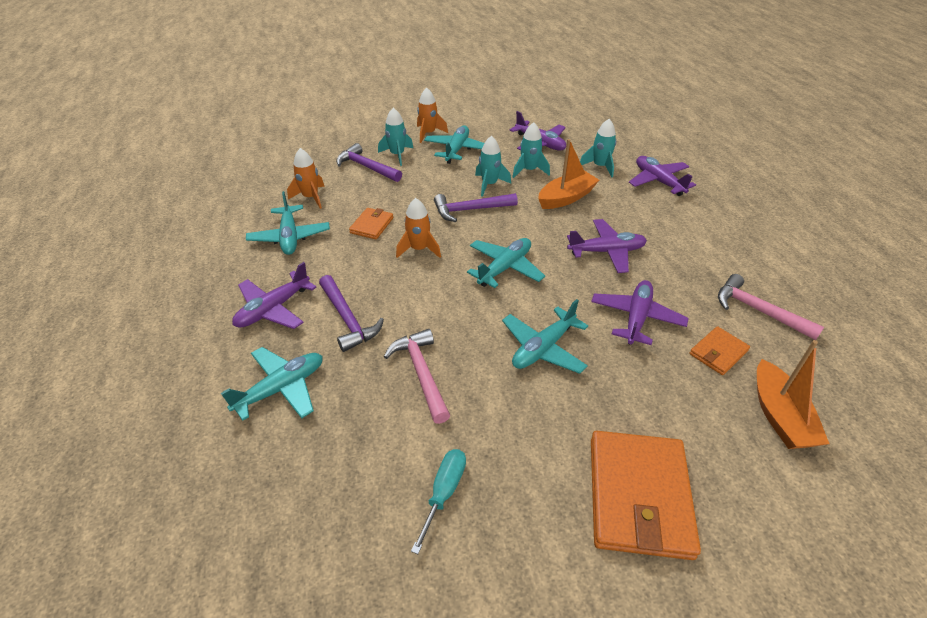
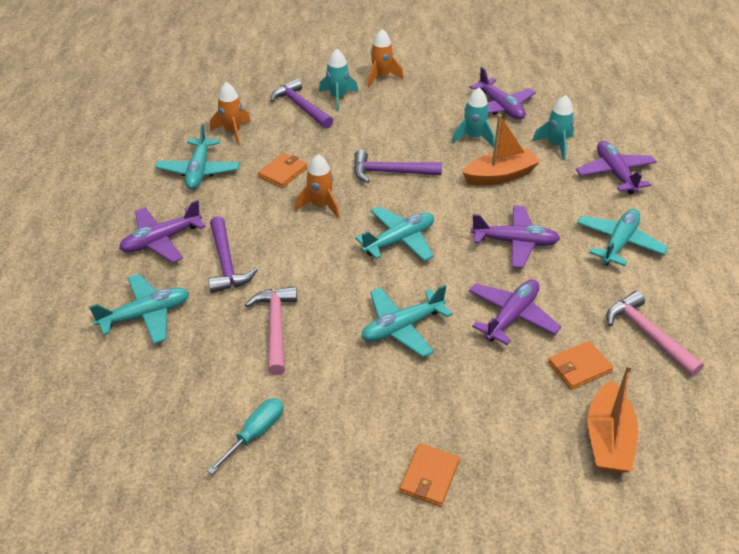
camera: 15 degrees right, 0 degrees up
(456, 150) = (404, 101): turquoise plane -> turquoise plane (619, 243)
(489, 184) = (423, 147): turquoise rocket -> none
(639, 496) = (429, 477): orange wallet -> orange wallet, size x0.50

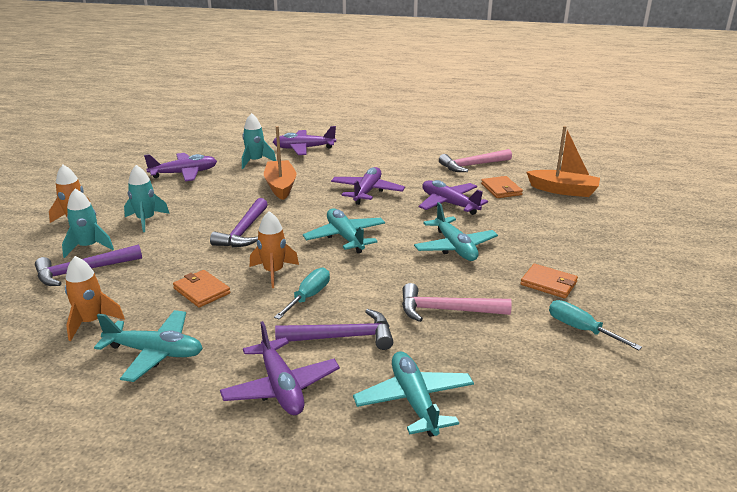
camera: 80 degrees left, 15 degrees down
(284, 234) = (309, 296): none -> turquoise screwdriver
(429, 477) = (608, 253): orange wallet -> orange wallet (548, 283)
(473, 137) = (219, 189): turquoise rocket -> turquoise rocket (146, 220)
(619, 243) = (381, 159): turquoise plane -> none

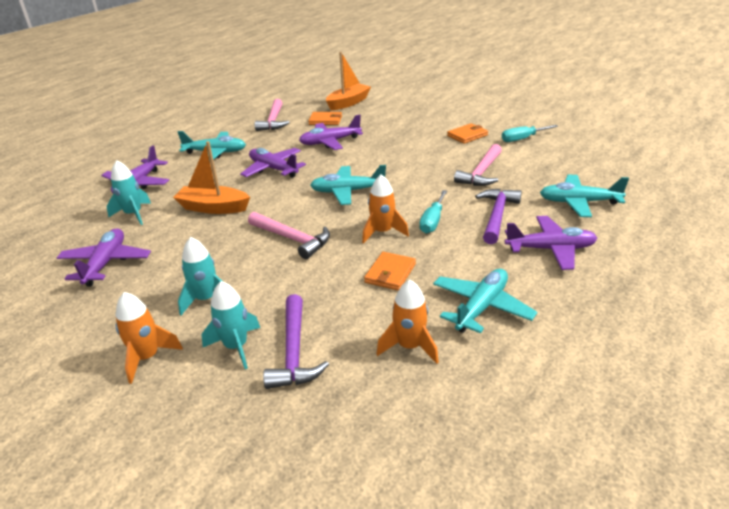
camera: 65 degrees left, 5 degrees up
(201, 291) = (390, 273): orange wallet -> orange wallet turned 45 degrees counterclockwise
(243, 231) = (292, 239): purple hammer -> pink hammer
(309, 296) = (432, 221): turquoise screwdriver -> turquoise screwdriver turned 120 degrees counterclockwise
(455, 247) = (399, 153): turquoise plane -> turquoise plane (215, 152)

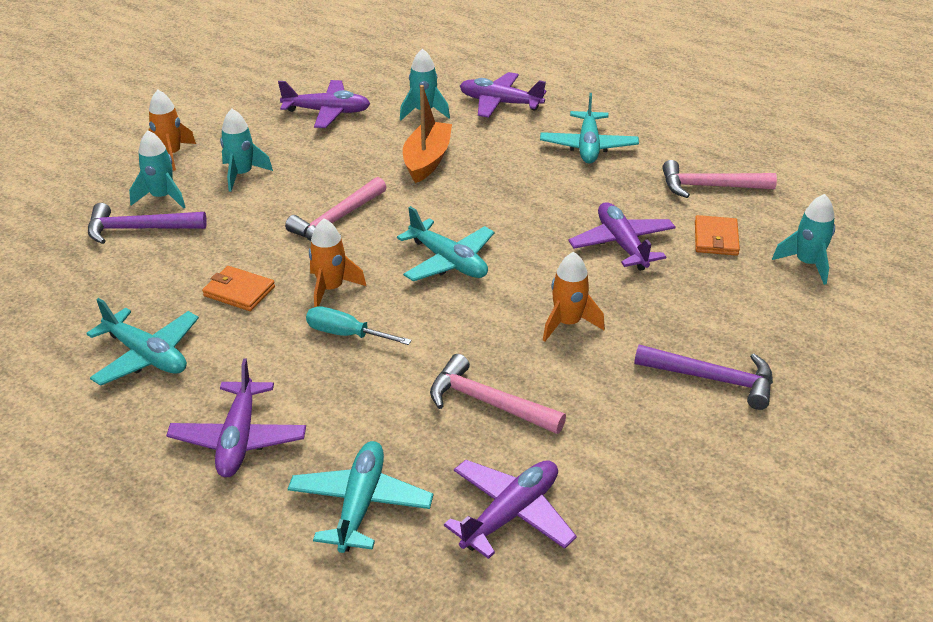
camera: 90 degrees right, 5 degrees up
(273, 169) = (528, 196): purple plane -> purple plane (511, 514)
(347, 191) = (448, 261): turquoise plane -> turquoise plane turned 135 degrees clockwise
(348, 103) = (807, 263): orange boat -> turquoise rocket
(409, 346) = (110, 298): orange rocket -> orange rocket (568, 323)
(467, 135) = (649, 405): orange wallet -> none
(497, 215) = (344, 399): purple hammer -> purple hammer (713, 379)
(522, 139) = (631, 482): turquoise screwdriver -> none

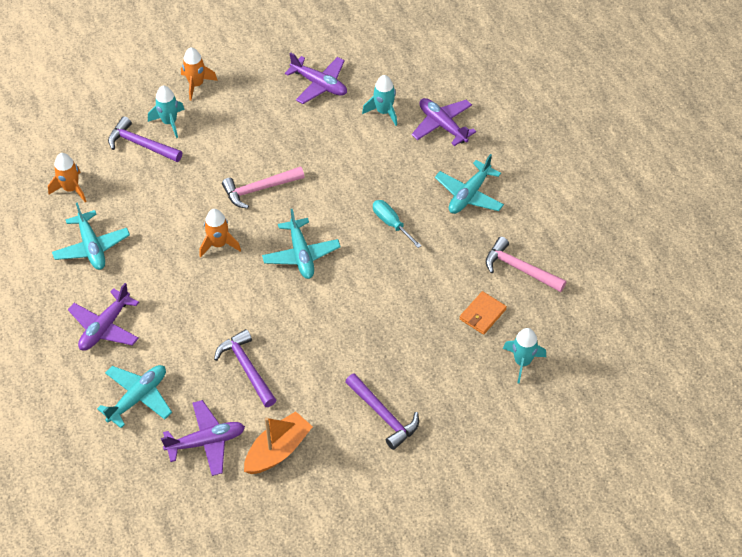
camera: 30 degrees right, 15 degrees up
(239, 291) = (167, 222): orange wallet -> none
(242, 175) = (228, 122): turquoise rocket -> none
(346, 334) = (204, 283): turquoise screwdriver -> turquoise screwdriver (391, 223)
(427, 160) = (351, 160): orange boat -> orange boat (278, 450)
(487, 402) = (246, 368): pink hammer -> purple hammer
(568, 323) = (334, 335): orange rocket -> orange rocket (71, 189)
(622, 244) = (418, 291): purple plane -> none

